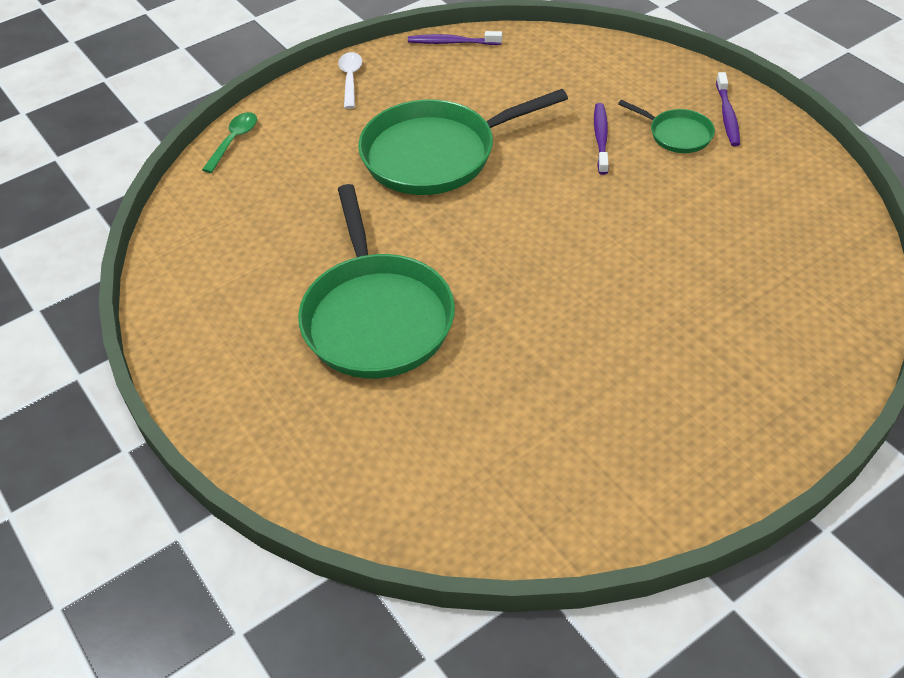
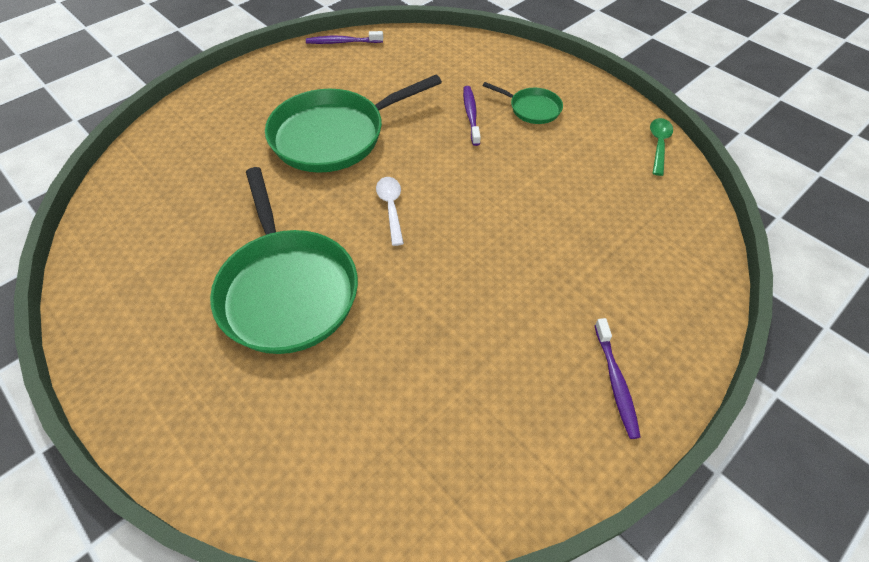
camera: 10 degrees left, 5 degrees up
(234, 141) = (156, 133): green spoon -> green spoon (658, 145)
(350, 79) = (259, 75): white spoon -> white spoon (391, 208)
(727, 115) = (569, 91): purple toothbrush -> purple toothbrush (616, 382)

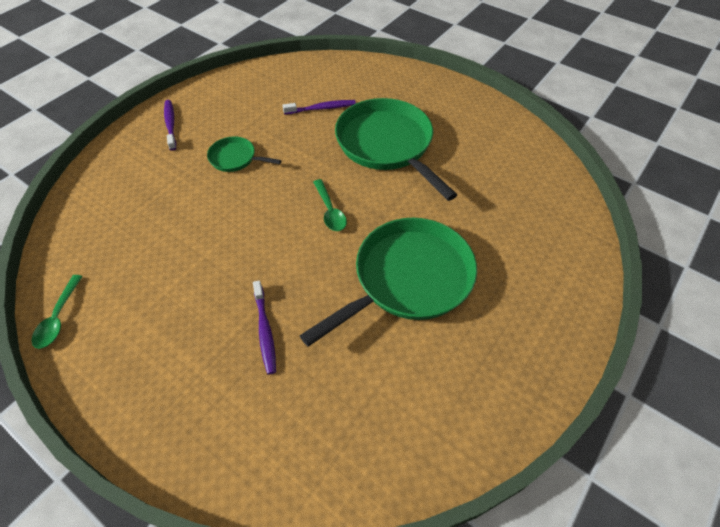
camera: 170 degrees right, 0 degrees up
(343, 42) = (465, 452): purple toothbrush -> purple toothbrush (321, 108)
(391, 208) = (330, 211): white spoon -> green spoon
(532, 109) = (191, 352): green pan -> green pan (235, 158)

